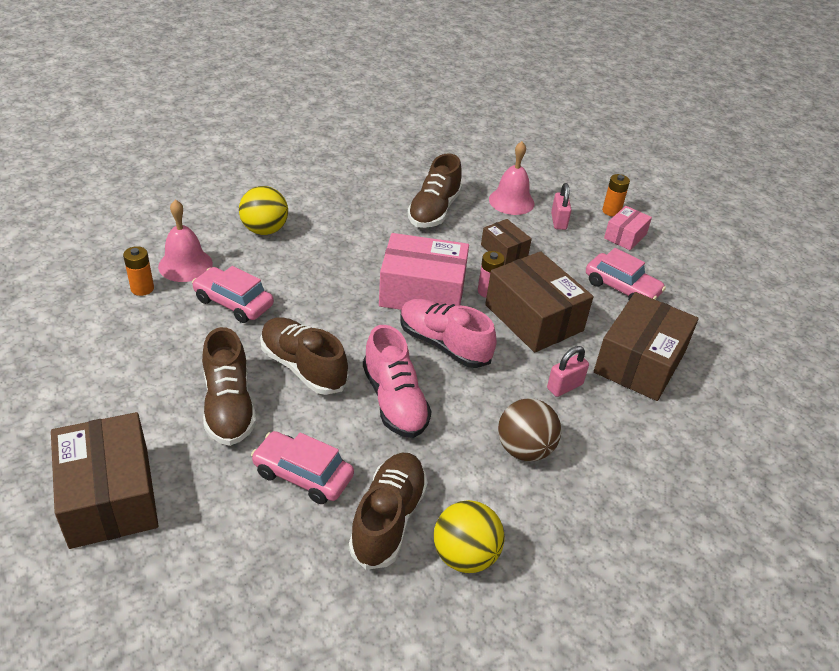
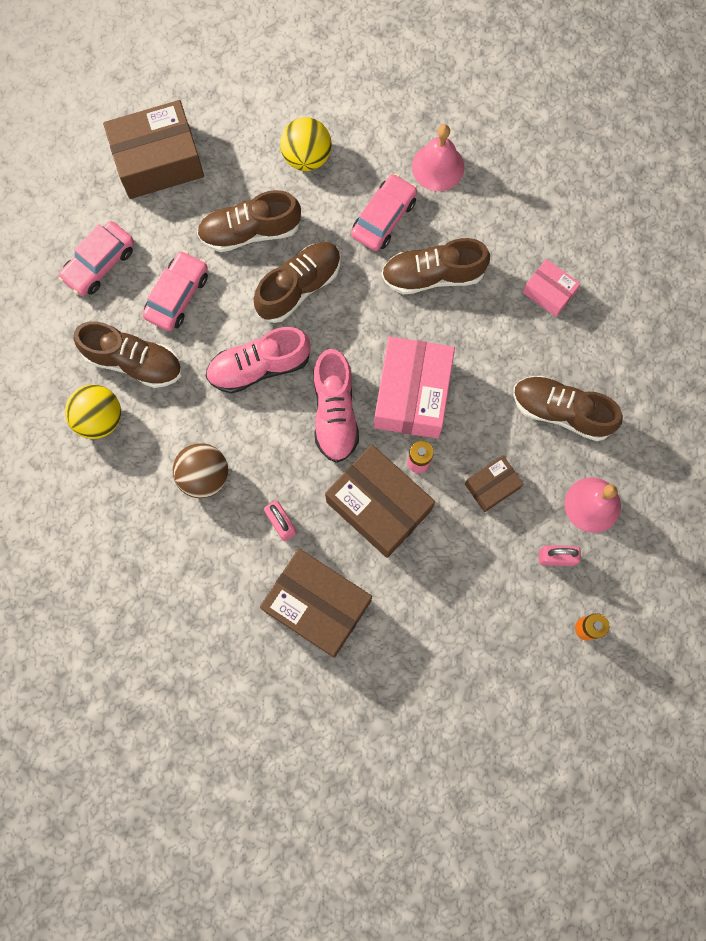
camera: 95 degrees right, 35 degrees up
(142, 288) = (399, 136): orange battery -> none
(265, 230) = (504, 233): yellow ball -> yellow ball (306, 157)
(301, 274) = (432, 275): none -> brown shoe
(443, 344) = (335, 412): pink shoe -> pink shoe turned 135 degrees clockwise
(533, 318) = (379, 505): brown box -> brown box turned 75 degrees clockwise
(621, 288) = (435, 611): pink car -> pink car (99, 263)
(625, 236) = (534, 635): pink box -> pink box (548, 292)

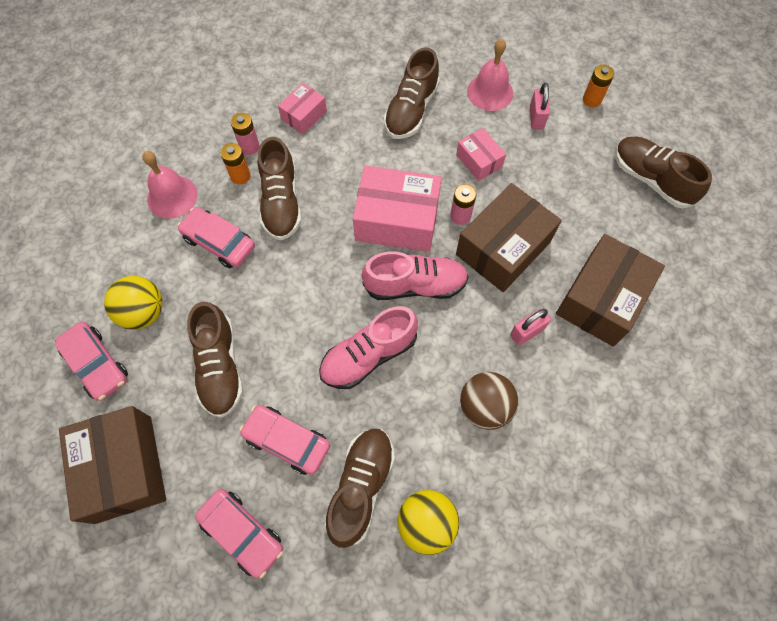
camera: 90 degrees left, 10 degrees down
(255, 124) = (97, 364): none -> pink car
(259, 366) = (368, 355): pink shoe -> pink shoe turned 75 degrees clockwise
(299, 287) = (285, 318): brown shoe -> brown shoe (651, 179)
(465, 231) = (240, 176): none -> orange battery
(492, 486) = (479, 161): brown box -> pink box
(504, 237) = (249, 146): none -> pink battery

